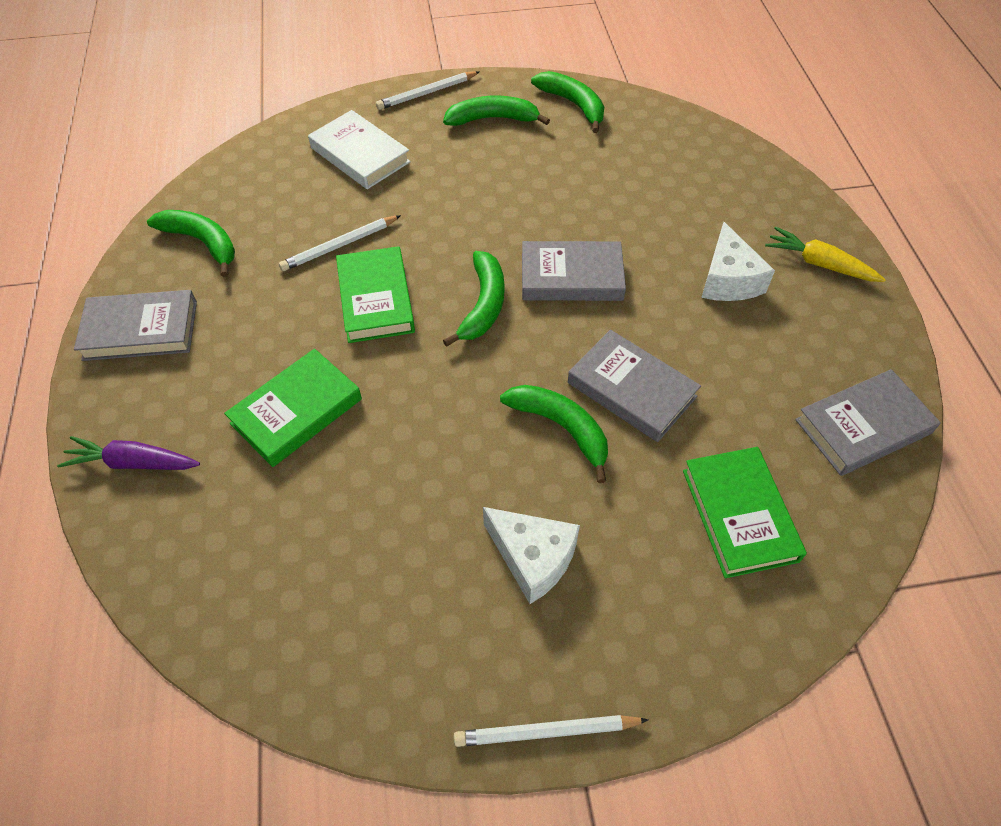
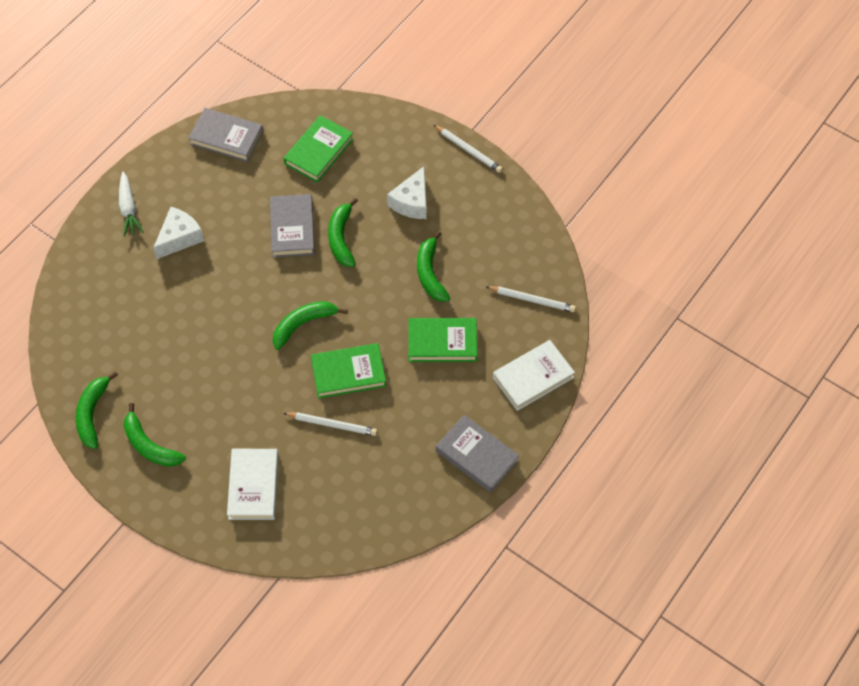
camera: 135 degrees left, 5 degrees up
(133, 463) = (533, 377): purple carrot -> white book
(202, 242) = (399, 493): green banana -> green banana (430, 273)
(376, 299) = (348, 373): green book -> green book turned 45 degrees clockwise
(426, 93) = (159, 506): white pencil -> white pencil (532, 300)
(532, 558) = (412, 202): white cheese -> white cheese turned 150 degrees counterclockwise
(571, 277) = (245, 303): grey book -> none
(819, 264) = (129, 208): yellow carrot -> white carrot

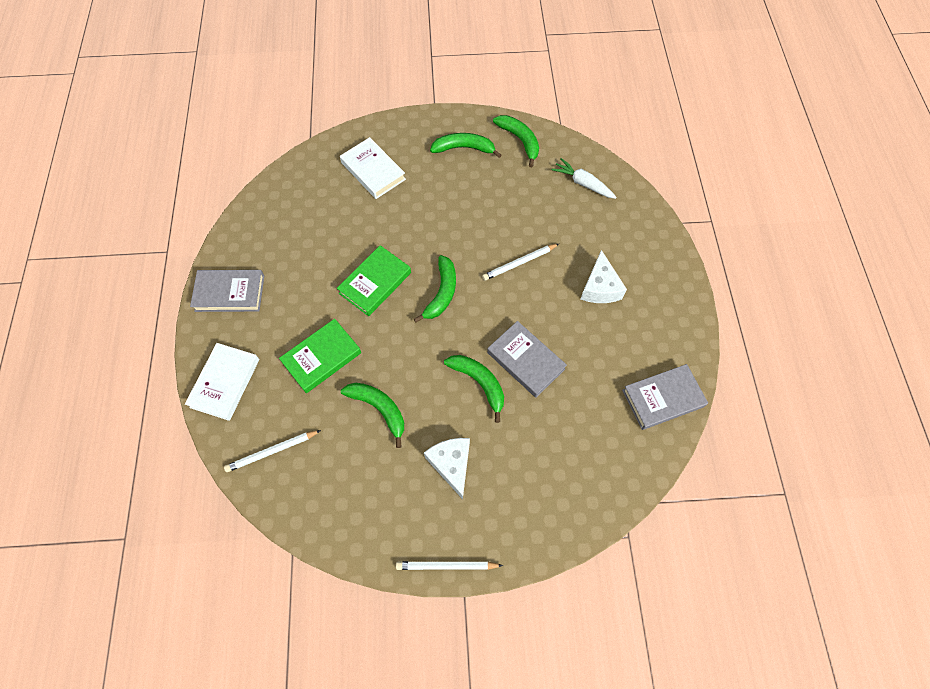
camera: 140 degrees right, 5 degrees up
(129, 208) = (661, 280): white carrot -> white carrot (583, 183)
(318, 151) = (576, 449): green book -> none
(332, 424) = (355, 241): white pencil -> white pencil (519, 263)

